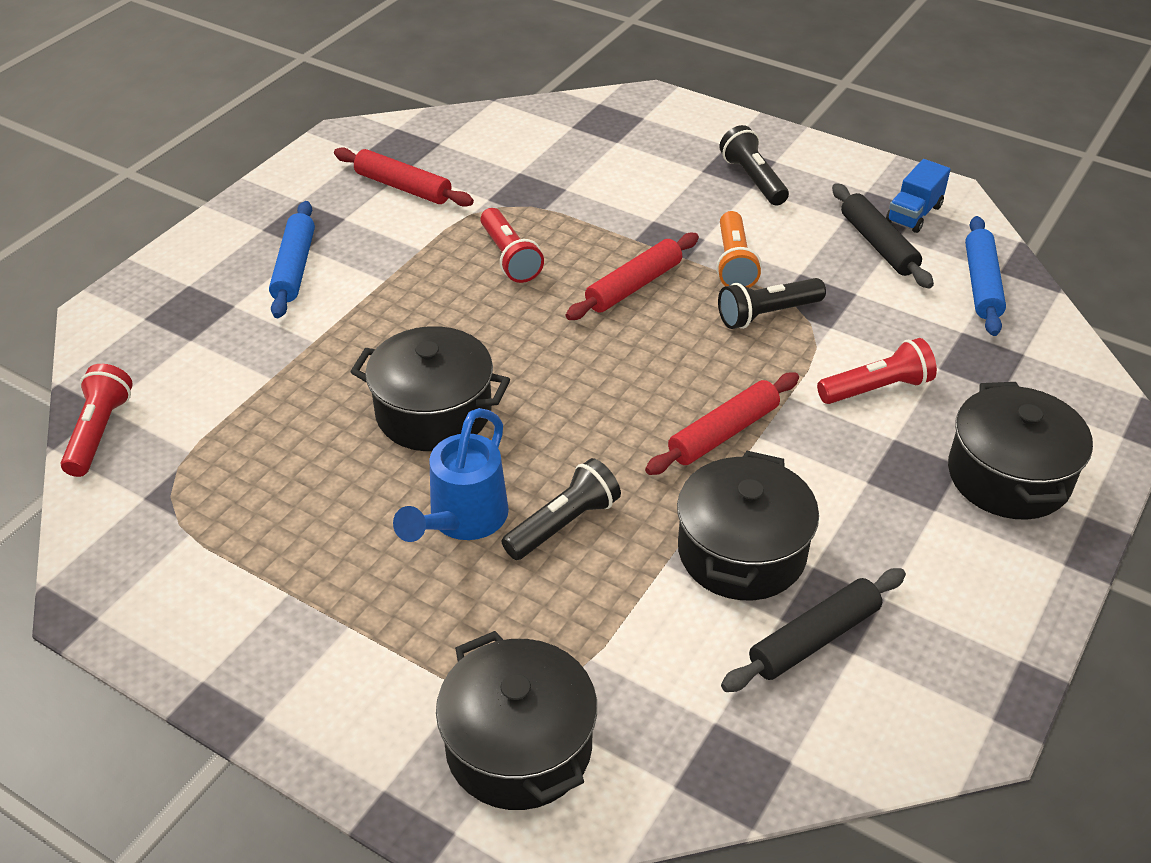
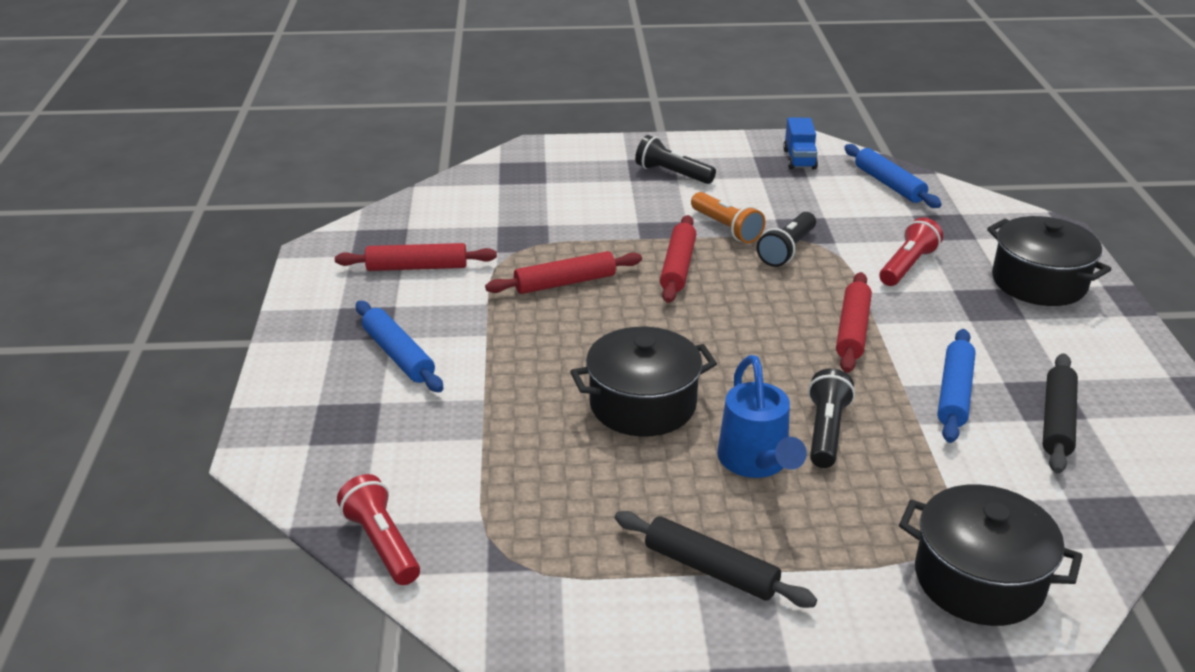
camera: 35 degrees left, 10 degrees down
(510, 257) = (565, 283): red flashlight -> red rolling pin
(741, 552) = (954, 393): black pot -> blue rolling pin
(878, 244) = (801, 184): black rolling pin -> black rolling pin (711, 569)

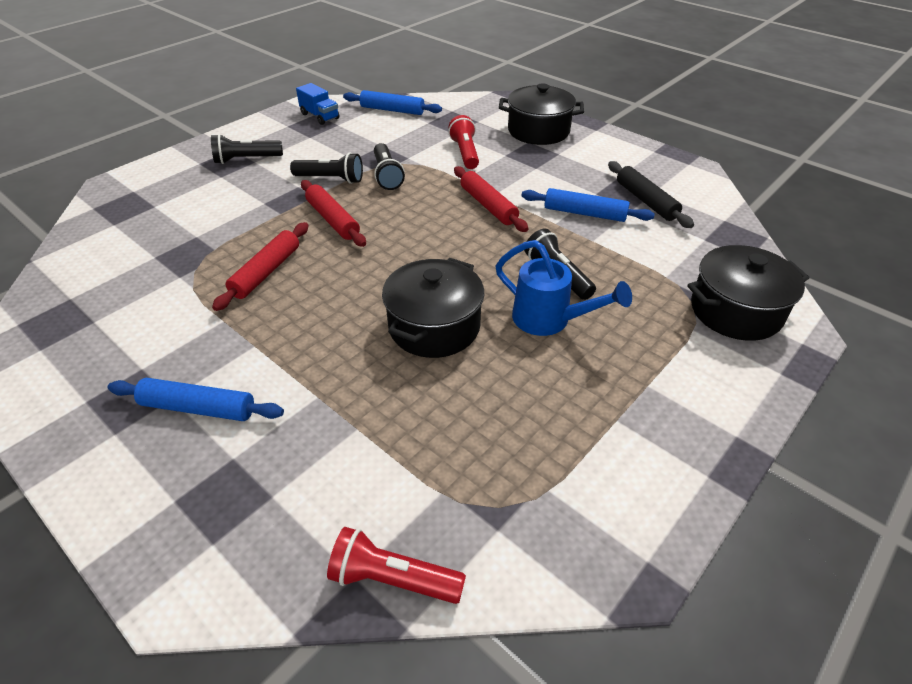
camera: 45 degrees left, 10 degrees up
(417, 267) = (122, 325): red rolling pin -> none
(711, 569) = (620, 409): black rolling pin -> none
(726, 228) = (331, 179): orange flashlight -> black flashlight
(954, 393) = (585, 213): blue rolling pin -> blue rolling pin turned 45 degrees counterclockwise

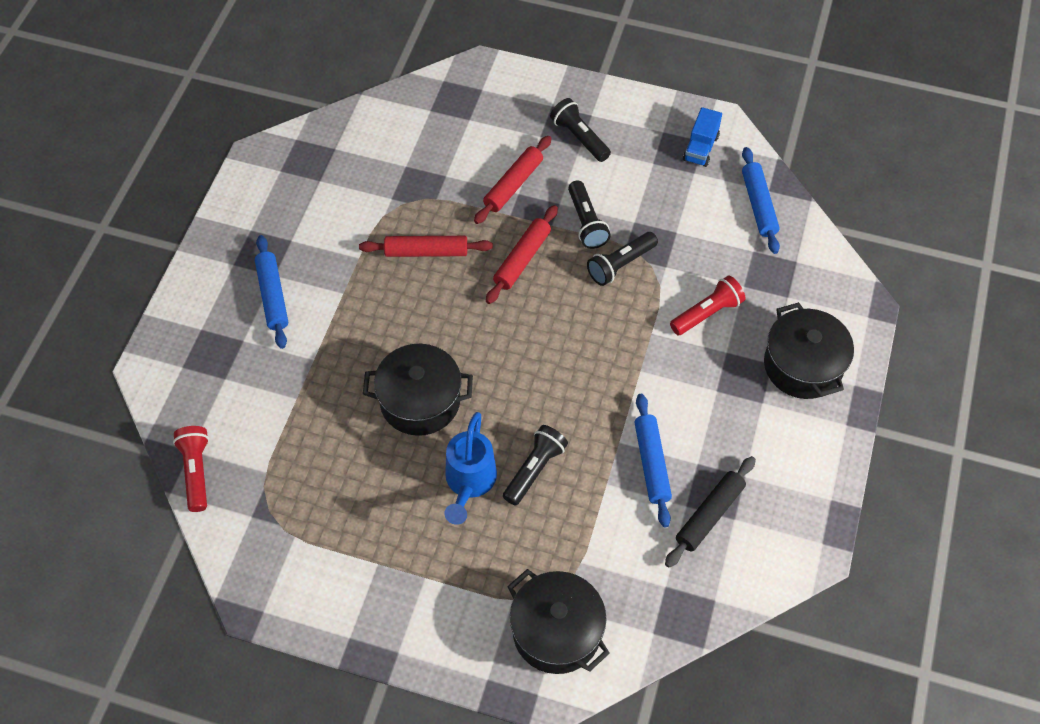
camera: 65 degrees right, 15 degrees up
(488, 205) = (617, 373): red rolling pin -> red rolling pin (513, 185)

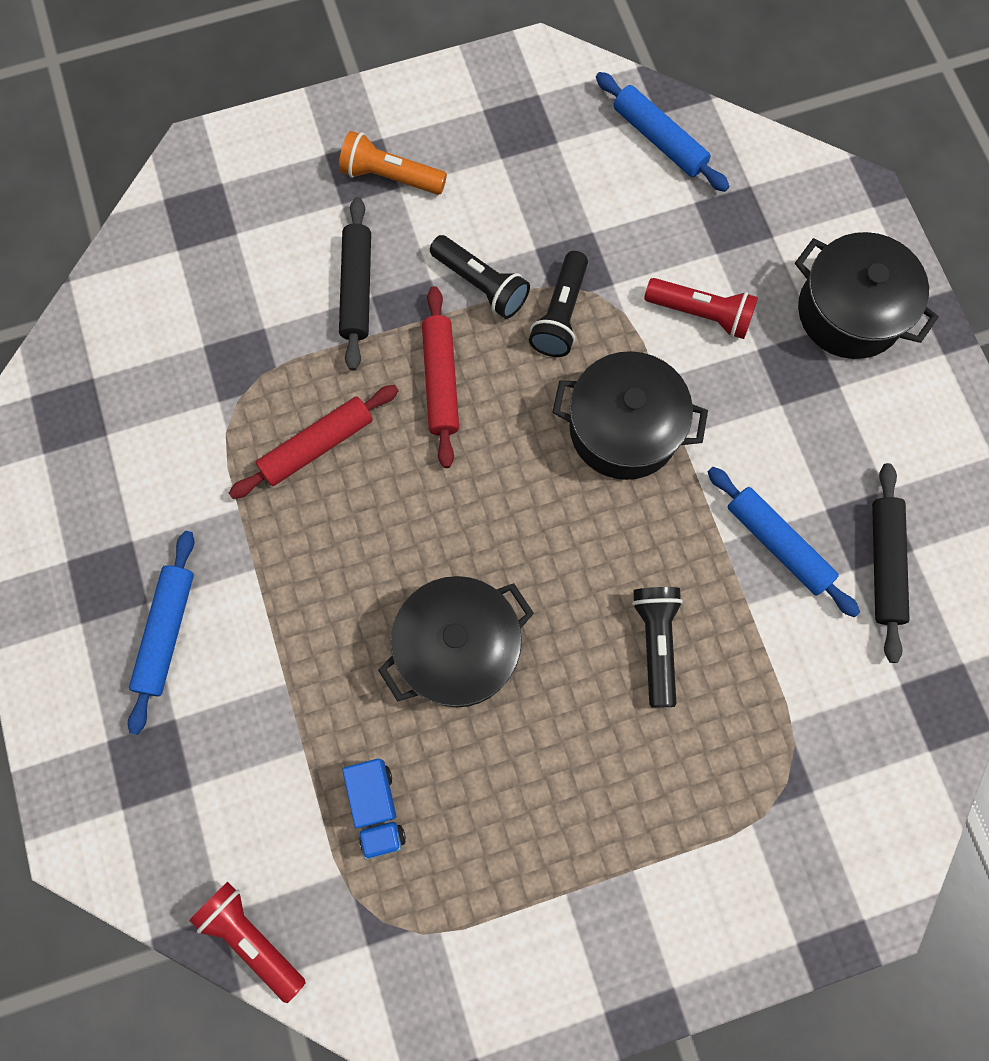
camera: 35 degrees left, 15 degrees up
(273, 296) = (167, 632): blue rolling pin -> blue rolling pin turned 60 degrees clockwise
(469, 482) = (594, 713): blue watering can -> none
(513, 185) = (357, 289): red rolling pin -> black rolling pin
(556, 631) = (828, 827): black pot -> black pot (624, 429)
(579, 137) = (390, 177): black flashlight -> orange flashlight
(700, 148) = (542, 105): blue truck -> blue truck (376, 808)
(707, 313) = (701, 314): red flashlight -> red flashlight turned 90 degrees clockwise

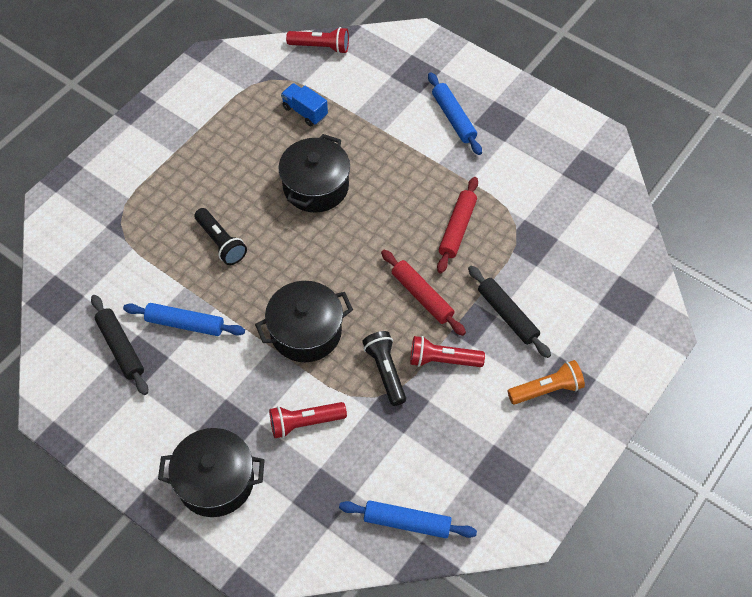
camera: 145 degrees right, 15 degrees down
(481, 284) = (442, 360): black flashlight -> red flashlight

